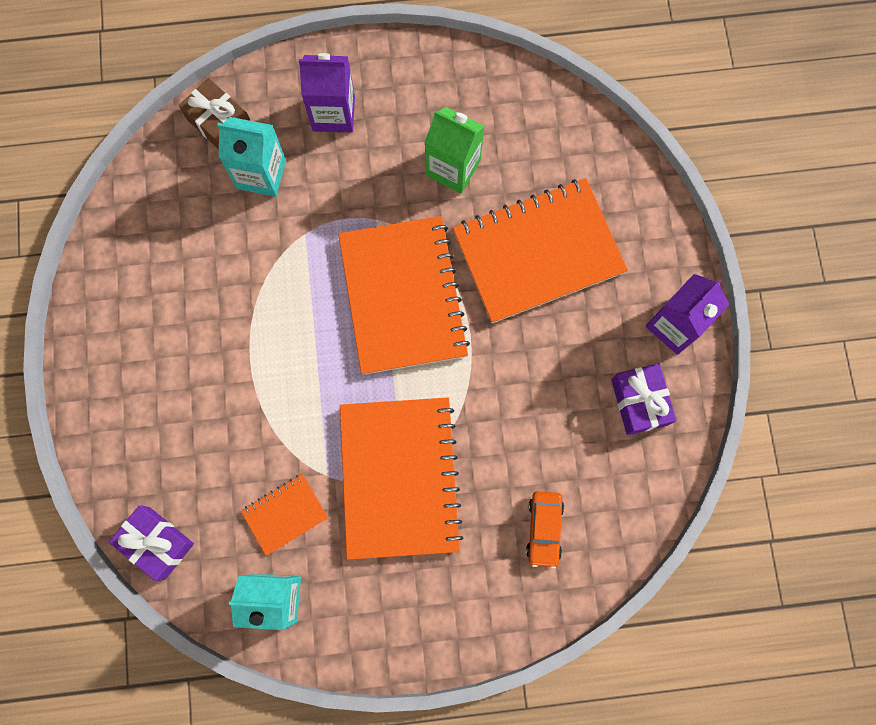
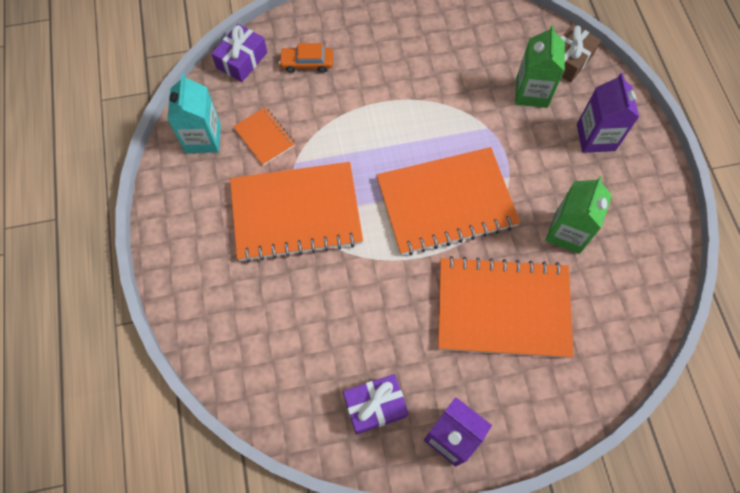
camera: 85 degrees right, 10 degrees down
(261, 174) = (531, 92): turquoise carton -> green carton
(538, 252) = (503, 308): orange notebook -> orange notebook turned 60 degrees counterclockwise
(544, 529) = (258, 328): orange car -> orange car (307, 63)

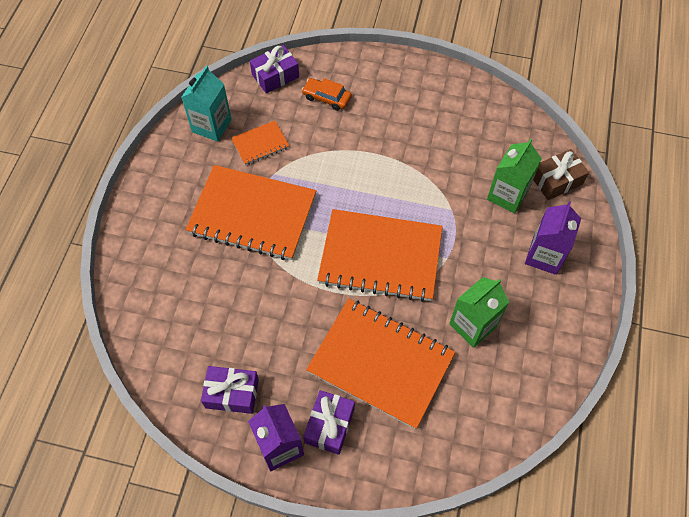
camera: 25 degrees right, 5 degrees down
(264, 137) = (260, 144): orange notebook -> orange notebook turned 75 degrees clockwise
(487, 392) = (329, 425): none -> purple gift

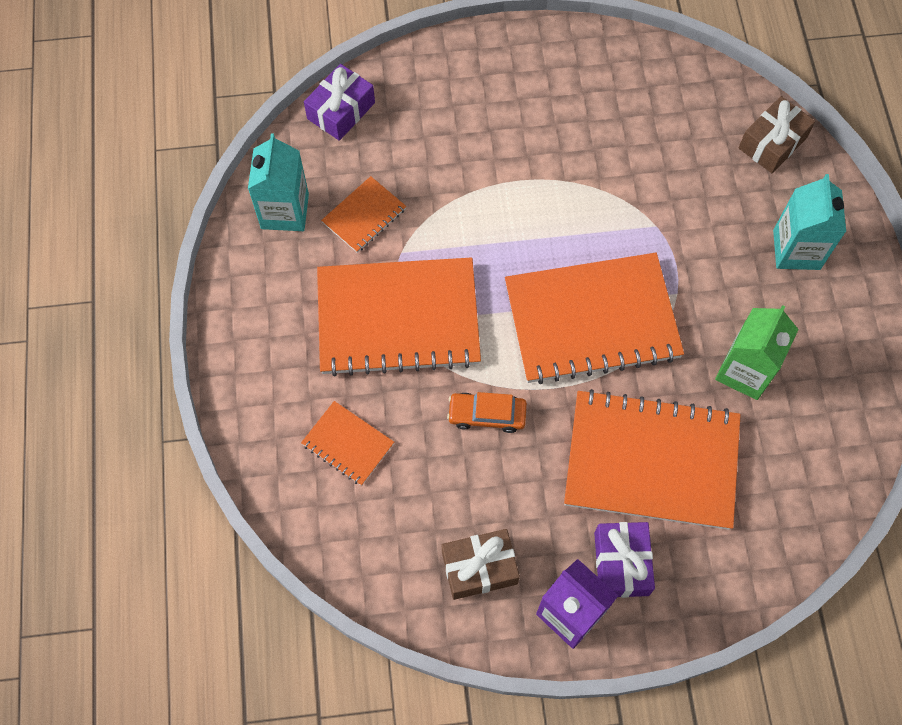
camera: 20 degrees left, 5 degrees up
(183, 283) = (348, 444): none -> orange notebook
(232, 393) = (479, 568): purple gift -> brown gift
(327, 97) = (426, 121): orange car -> orange car (487, 415)
(507, 195) = (718, 183): green carton -> none
(544, 256) = (796, 249): purple carton -> turquoise carton

